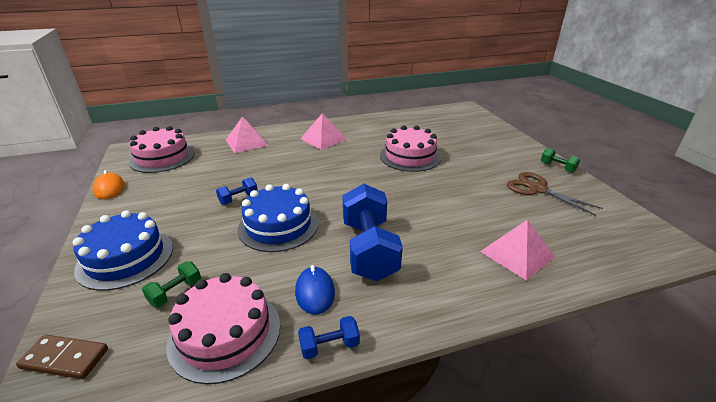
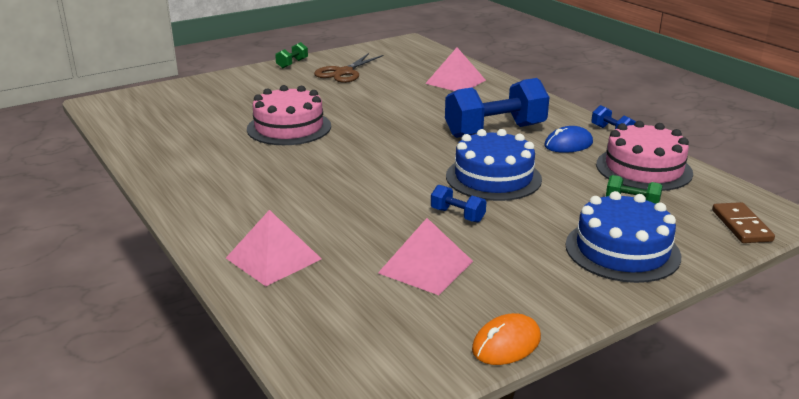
camera: 105 degrees left, 5 degrees down
(162, 157) = (369, 334): pink cake -> none
(323, 139) = (243, 191): pink pyramid -> pink pyramid (426, 267)

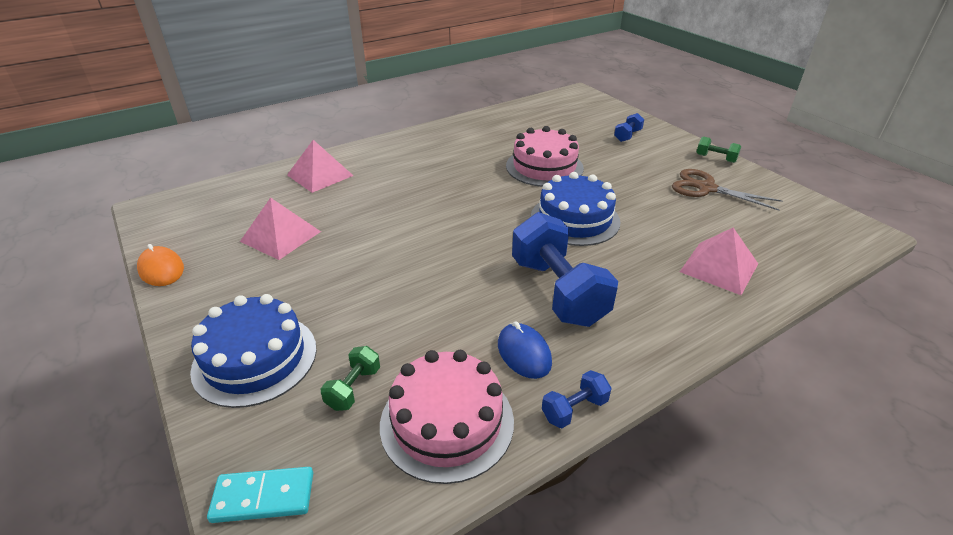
camera: 90 degrees right, 10 degrees up
(457, 215) = (358, 255): blue dumbbell -> blue dumbbell (627, 136)
(493, 177) = (432, 281): blue cake -> blue cake (575, 219)
(741, 225) = (263, 497): brown domino -> turquoise domino

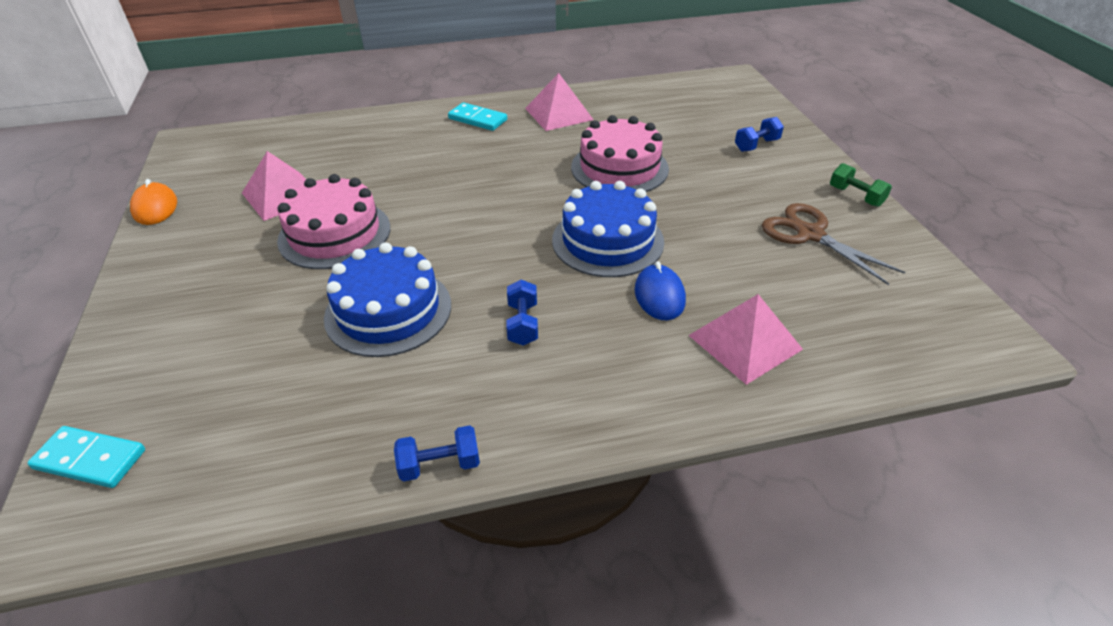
camera: 20 degrees right, 5 degrees up
(255, 358) = (174, 320): blue cake -> blue cake (388, 311)
(320, 175) = (366, 134): pink pyramid -> pink pyramid (558, 114)
(353, 388) = (239, 375): green dumbbell -> none
(407, 149) = (478, 119): none -> turquoise domino
(447, 422) = (301, 438): pink cake -> pink cake (335, 234)
(524, 353) = (432, 386): blue mouse -> blue mouse (659, 295)
(558, 291) = (523, 324): blue dumbbell -> blue dumbbell, size x0.45

